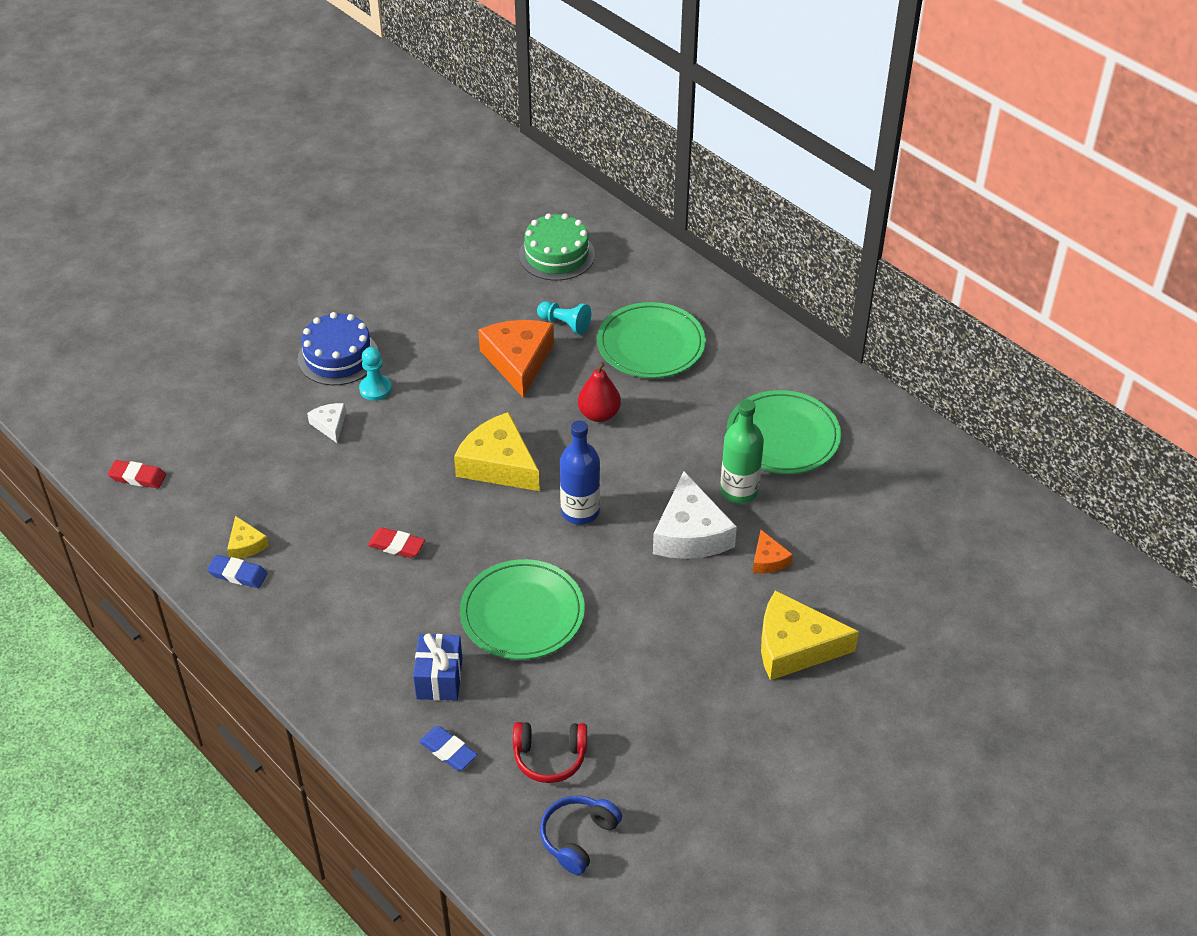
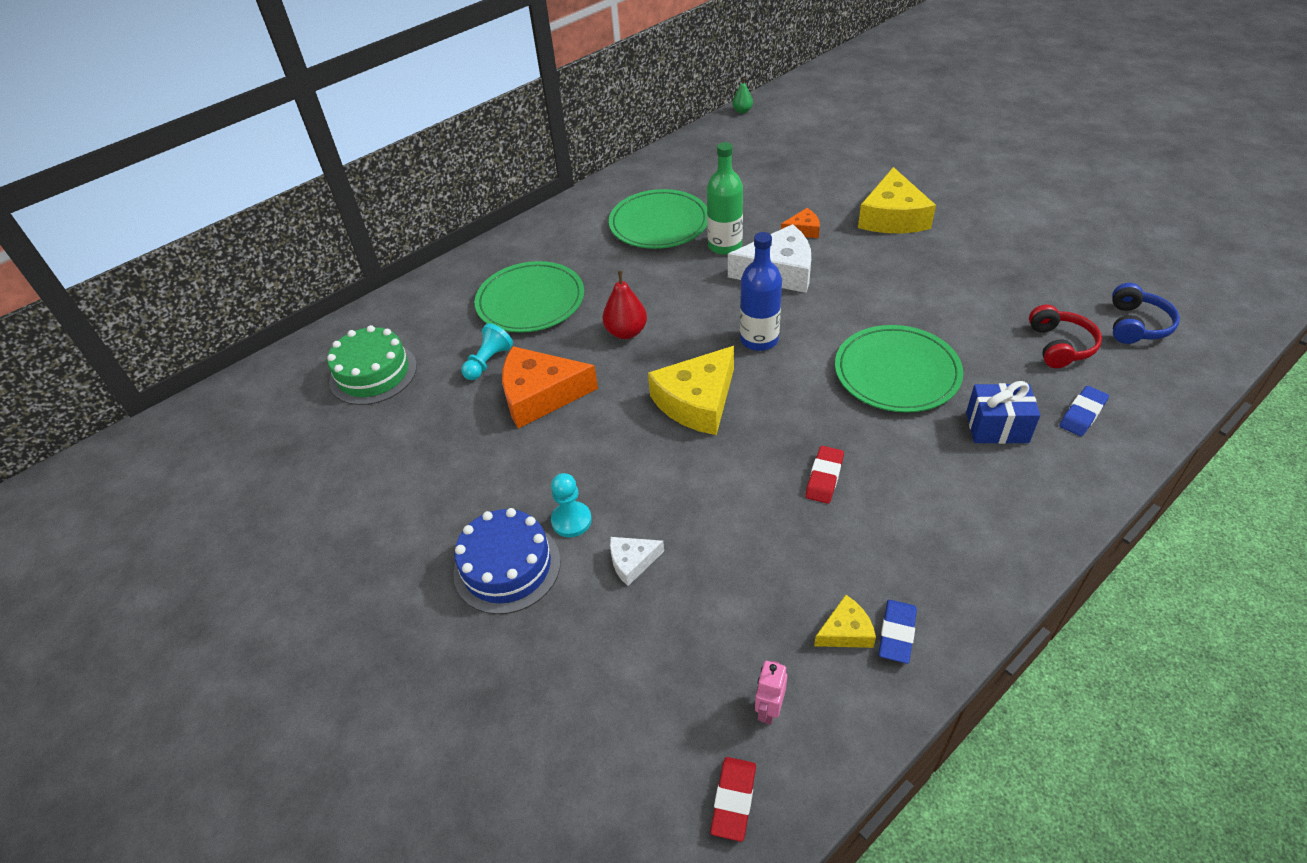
camera: 85 degrees left, 0 degrees up
(194, 497) = (769, 709): none -> pink robot
(578, 838) = (1136, 325): blue headphones -> blue headphones turned 105 degrees counterclockwise
(1049, 517) = (742, 111): none -> green pear

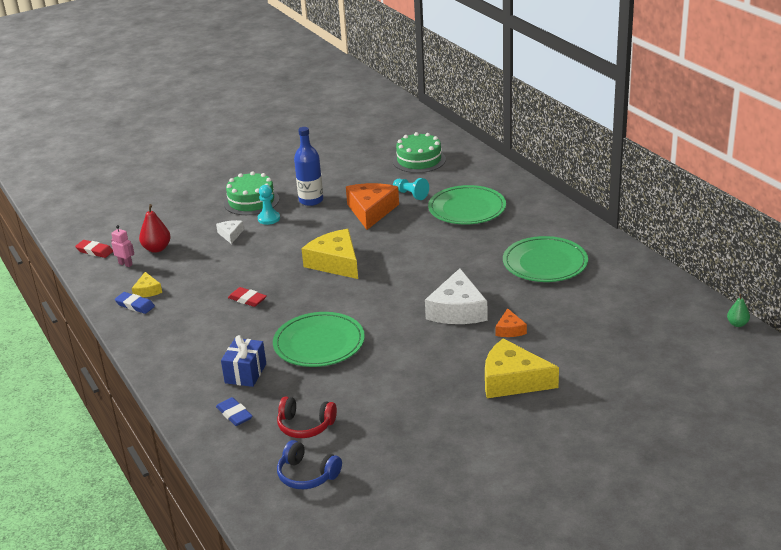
camera: 100 degrees right, 15 degrees down
(507, 567) = (251, 201): blue cake -> green cake
(626, 332) = (416, 242): red pear -> red pear (157, 249)
(725, 246) = (502, 290): green bottle -> none
(759, 339) = (382, 292): blue bottle -> blue bottle (311, 200)

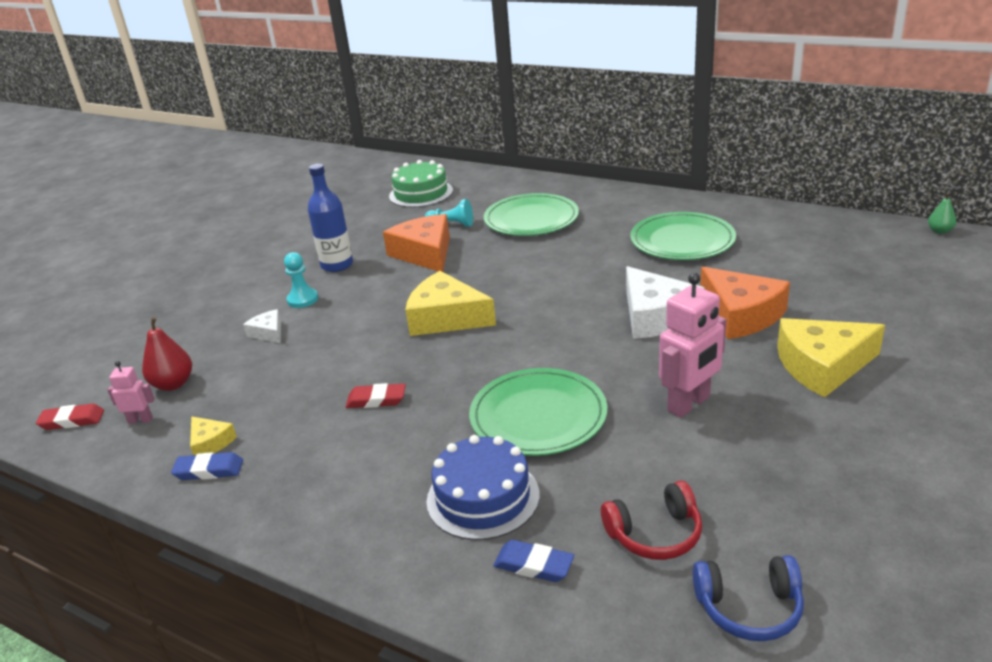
camera: 30 degrees left, 0 degrees up
(245, 373) = (483, 497): blue gift -> blue cake
(251, 201) = (258, 288): green cake -> none
(406, 370) = (689, 404): none -> pink robot
(510, 330) = (741, 315): orange cheese -> orange cheese, size x2.04

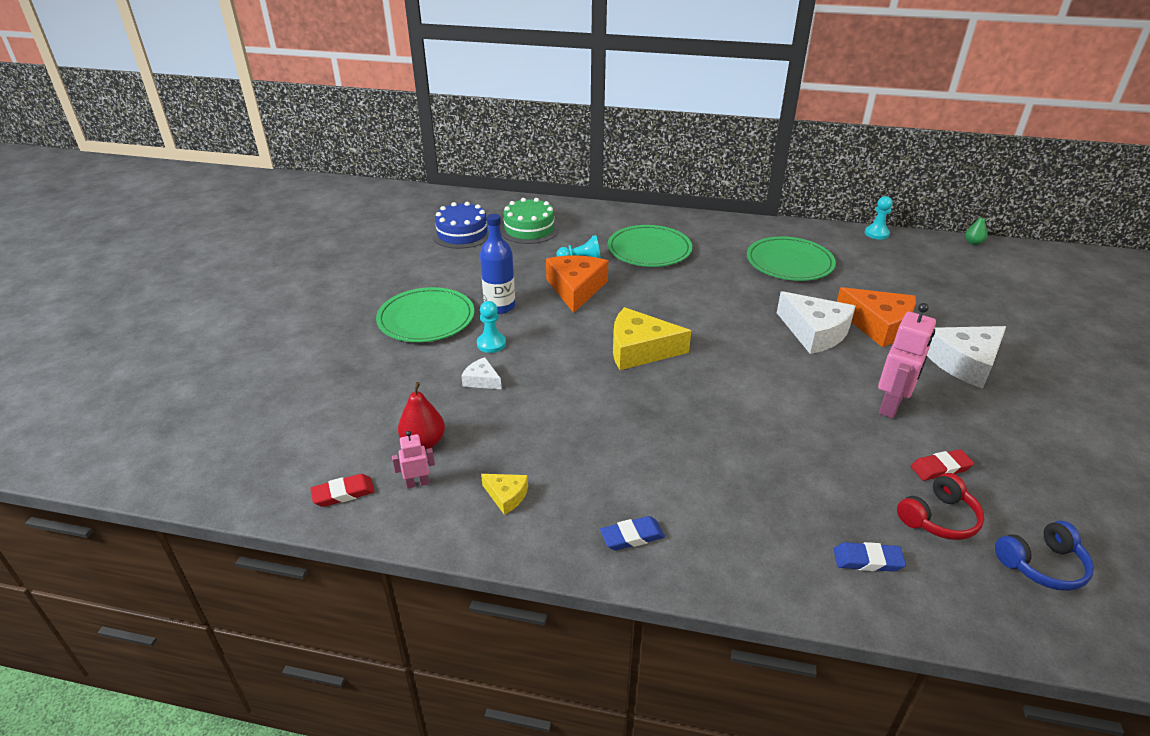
camera: 20 degrees left, 5 degrees up
(209, 470) = (525, 522): blue eraser -> blue eraser (632, 536)
(376, 400) = (633, 434): red eraser -> red eraser (940, 468)
(425, 253) = (576, 289): orange cheese -> orange cheese turned 45 degrees clockwise
(483, 497) = (787, 509): blue cake -> blue cake (462, 234)
(538, 416) = (782, 431): green plate -> green plate (426, 319)
(815, 215) = (876, 233): none -> turquoise pawn
(822, 366) = (964, 363): yellow cheese -> white cheese

